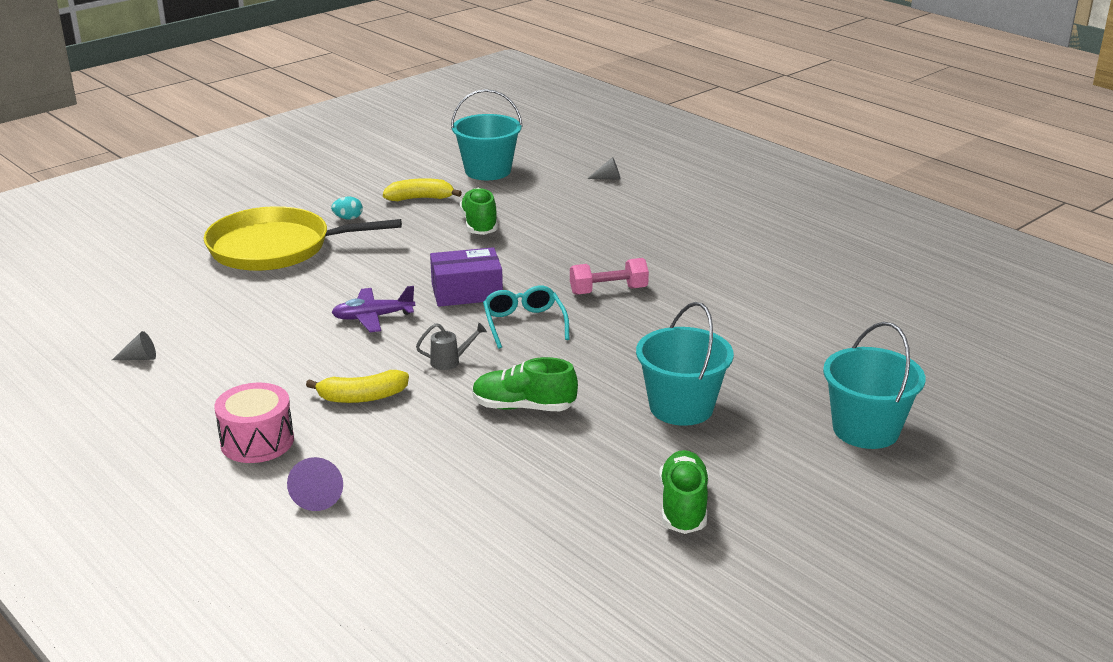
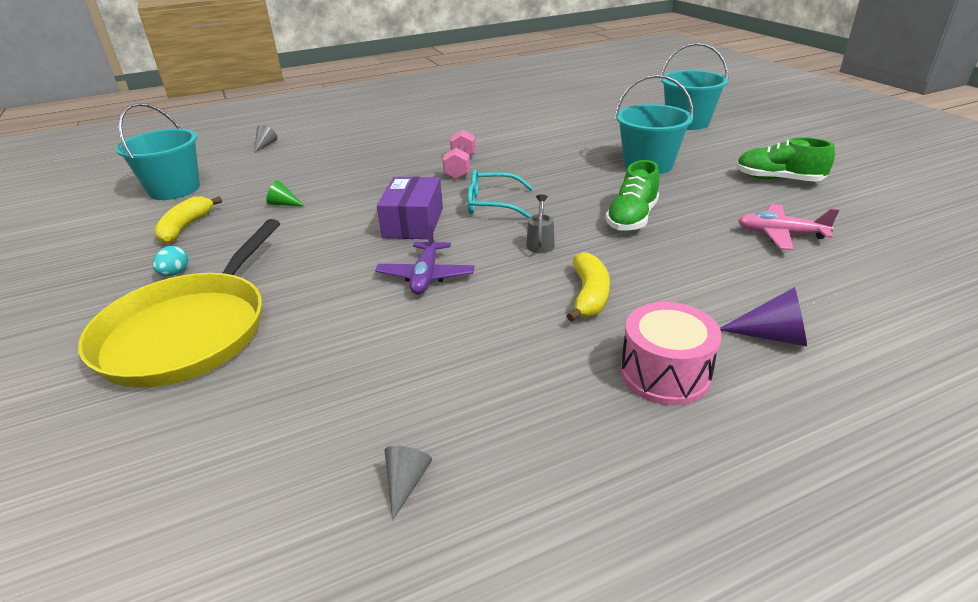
camera: 70 degrees left, 5 degrees up
(479, 225) = (284, 204): green shoe -> green cone
(521, 504) = (780, 234): none -> pink plane

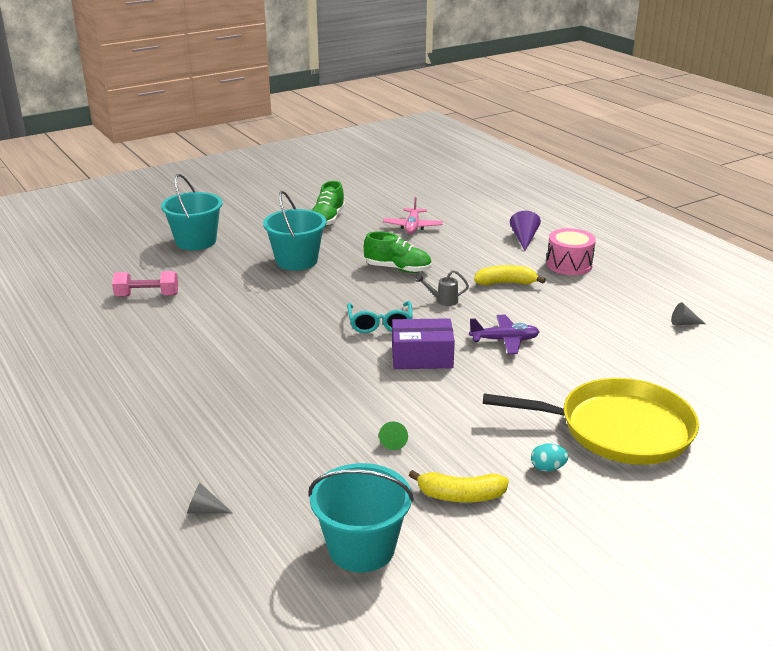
camera: 100 degrees left, 5 degrees down
(460, 167) = (297, 346): pink dumbbell -> pink dumbbell (147, 295)

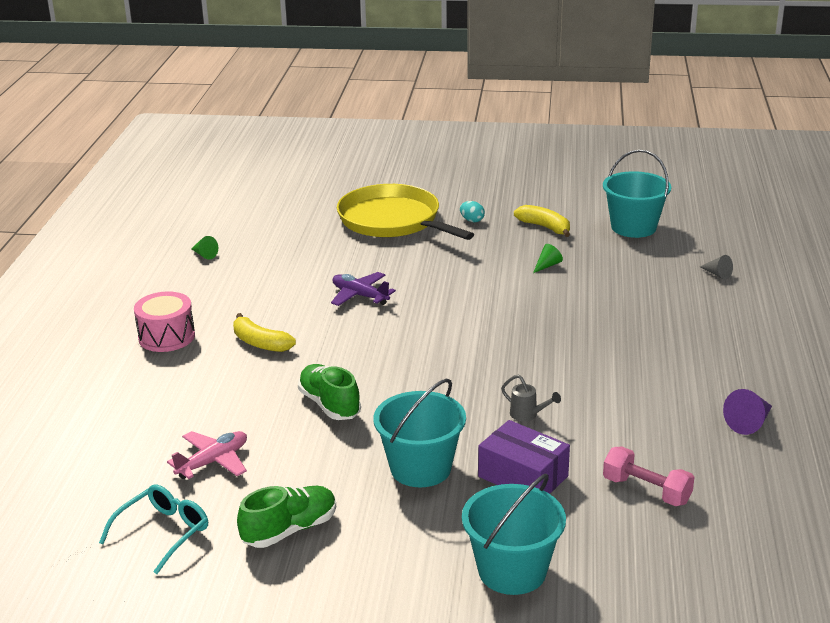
camera: 140 degrees left, 0 degrees up
(380, 324) = (438, 351): turquoise glasses -> turquoise glasses (163, 533)
(422, 357) = (446, 309): purple box -> purple box (523, 476)
(443, 300) = (347, 350): grey watering can -> grey watering can (528, 415)
(524, 239) = (138, 385): purple cone -> purple cone (749, 422)
(684, 323) = (204, 255): grey cone -> green cone

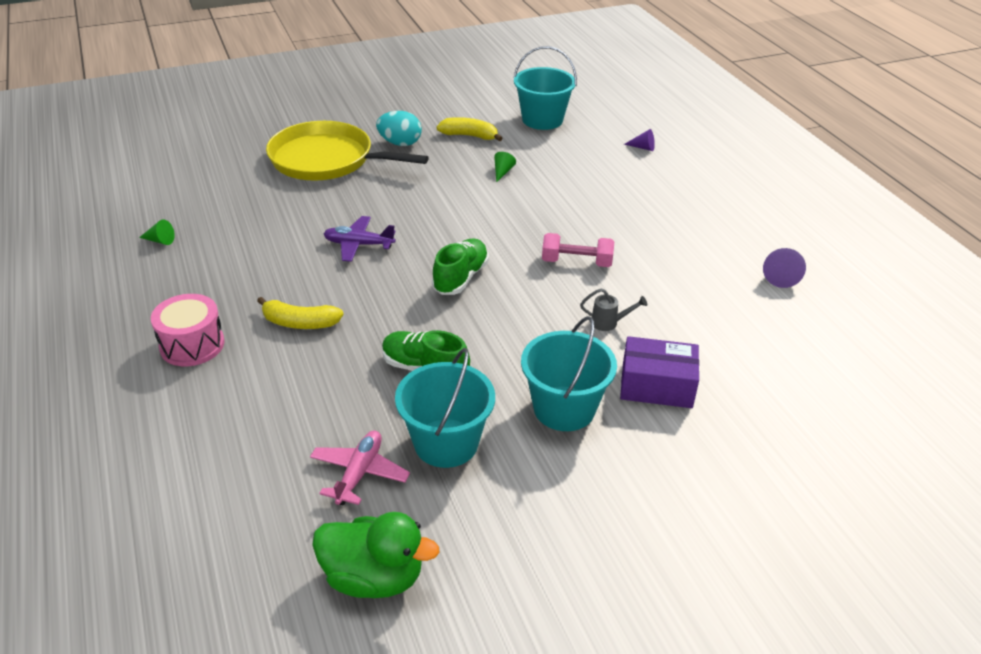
camera: 30 degrees left, 10 degrees up
(163, 533) = (373, 577): turquoise glasses -> green duck
(290, 530) = (500, 522): green shoe -> green shoe (460, 278)
(472, 220) = (400, 143): turquoise egg -> turquoise egg, size x1.71
(512, 571) = (728, 485): turquoise bucket -> turquoise bucket (446, 443)
(646, 491) = (762, 364): pink dumbbell -> pink dumbbell (576, 262)
(717, 274) = (642, 147): grey cone -> purple cone

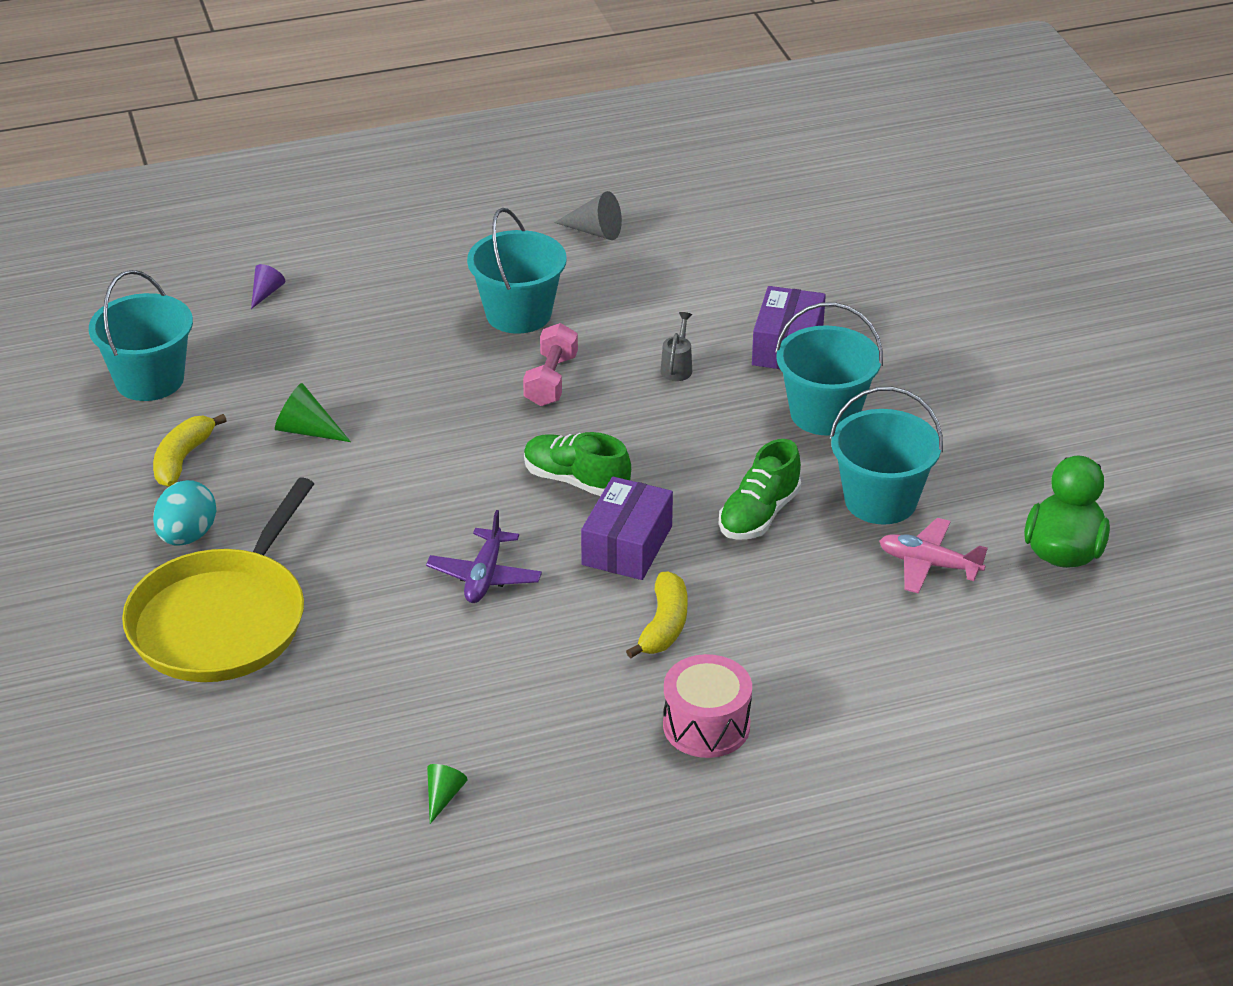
camera: 85 degrees left, 0 degrees up
(388, 303) = (627, 545): none -> purple box
(502, 172) = (307, 430): green cone -> green cone, size x1.52
(654, 244) = (518, 314): none -> turquoise bucket
(780, 275) = (594, 231): purple cone -> grey cone

